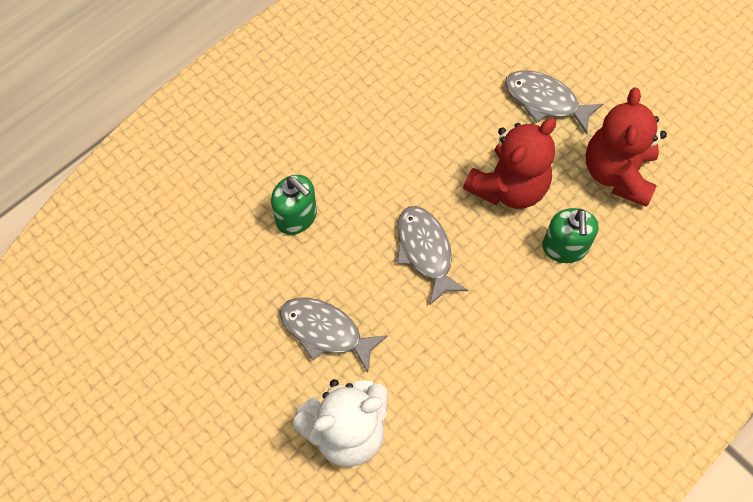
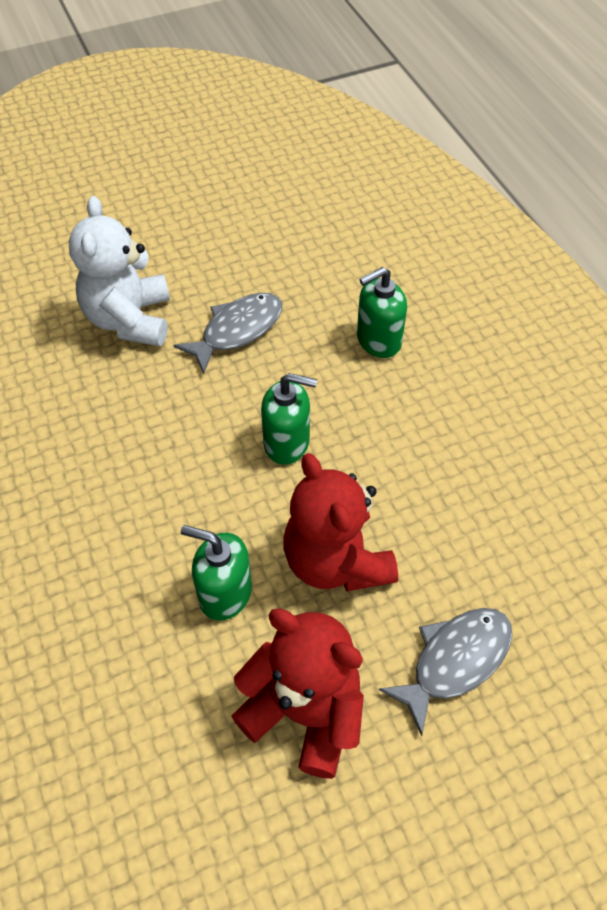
camera: 110 degrees right, 10 degrees down
(425, 251) = (287, 443): grey fish -> green soap dispenser

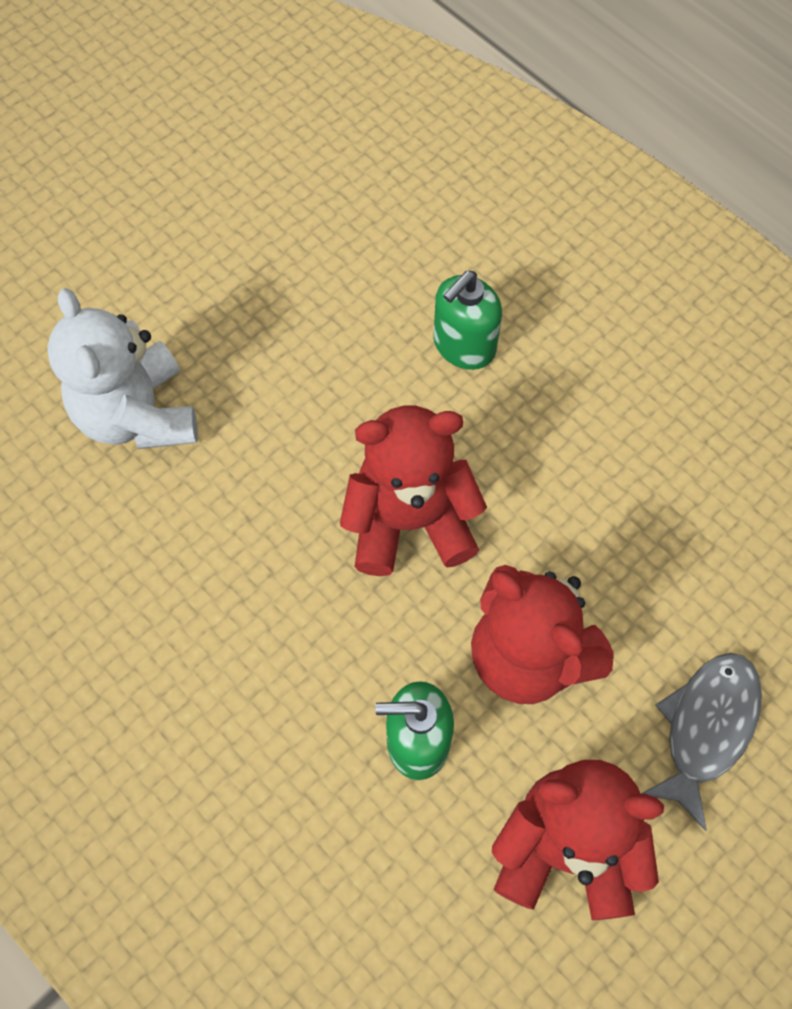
camera: 20 degrees left, 10 degrees up
(237, 330) = (283, 386): grey fish -> none
(287, 443) = (409, 522): green soap dispenser -> red teddy bear

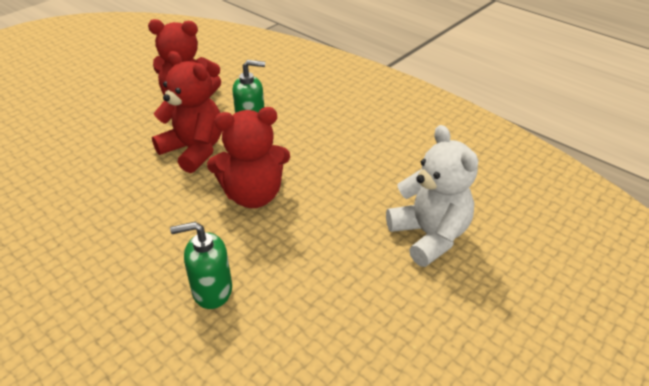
camera: 175 degrees right, 25 degrees down
(463, 346) = (212, 290): green soap dispenser -> green soap dispenser turned 135 degrees counterclockwise
(706, 728) = (114, 132): grey fish -> none

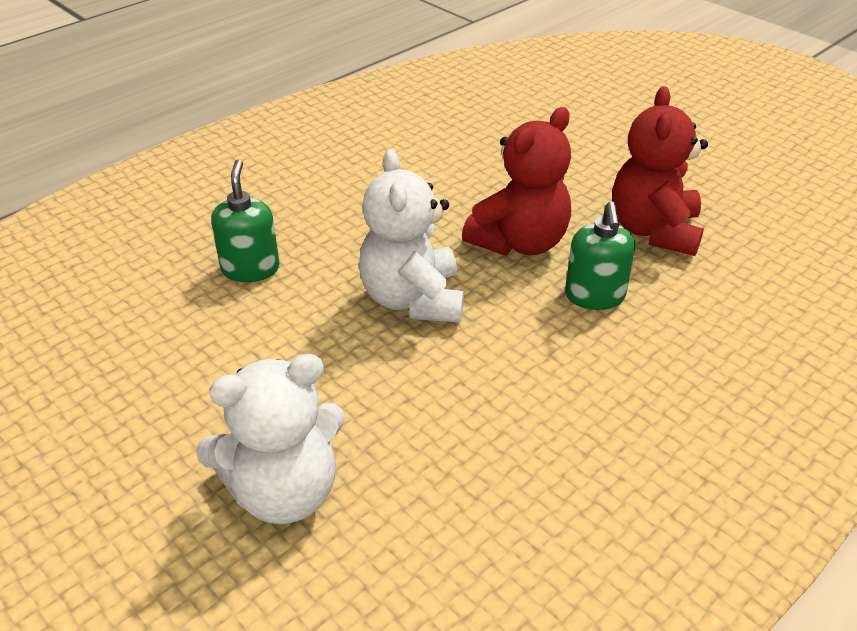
camera: 95 degrees right, 0 degrees up
(253, 195) = (413, 299): red teddy bear -> white teddy bear

